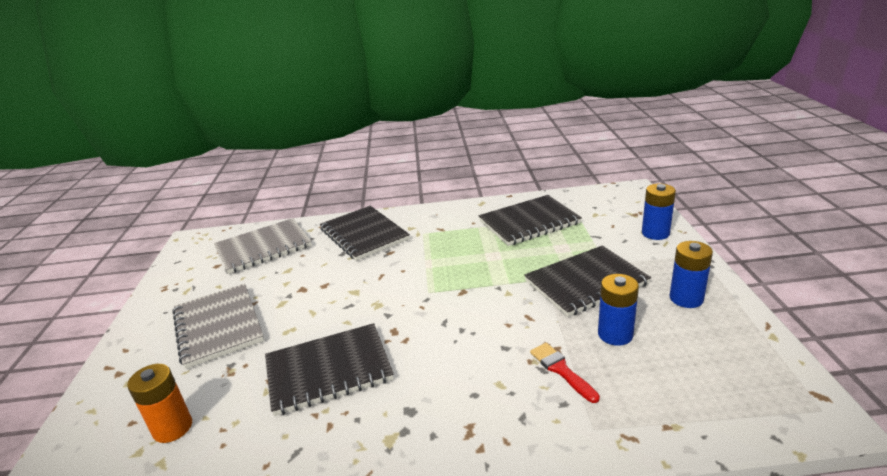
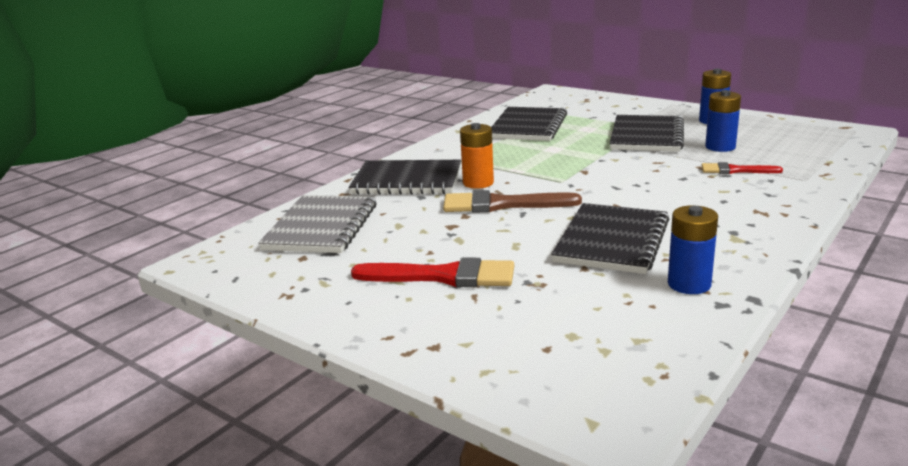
camera: 50 degrees left, 5 degrees down
(173, 428) = (591, 326): orange battery -> orange battery (478, 183)
(218, 326) = (443, 276): grey notebook -> red brush
(356, 290) = (502, 204): none -> brown brush
(655, 233) = (623, 103): blue battery -> blue battery (689, 284)

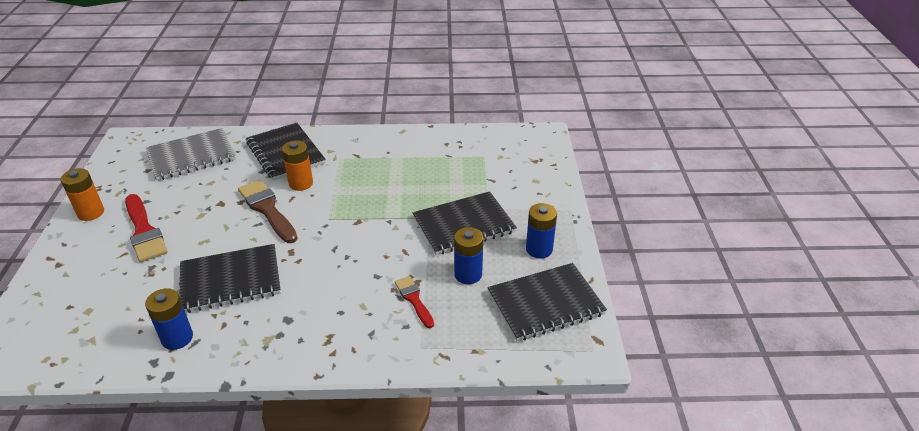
camera: 50 degrees right, 15 degrees up
(342, 307) = (91, 213): none -> orange battery
(528, 127) = (438, 158): black notebook -> black notebook (545, 303)

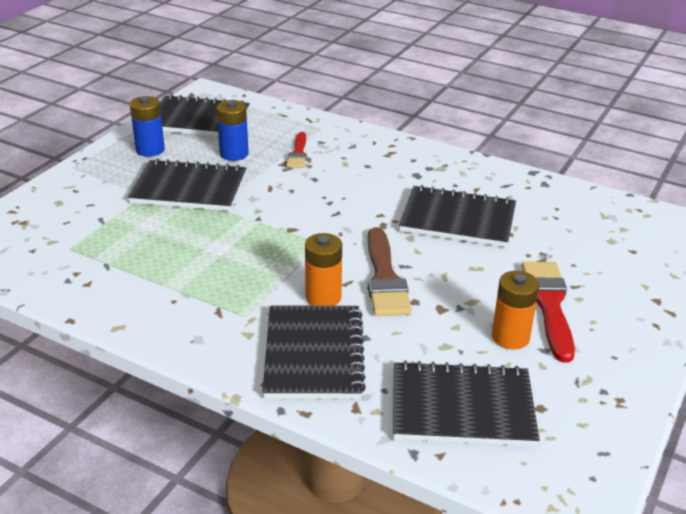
camera: 150 degrees left, 5 degrees down
(91, 213) = (625, 359): orange battery -> orange battery (510, 337)
(177, 338) = (521, 192): blue battery -> none
(191, 156) = (462, 407): grey notebook -> black notebook

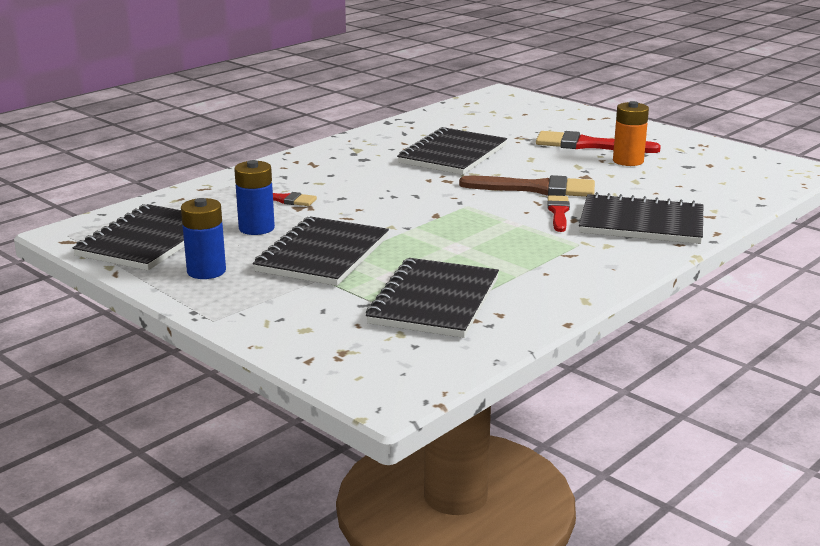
camera: 75 degrees left, 10 degrees down
(323, 297) = (558, 212): orange battery -> red brush
(462, 407) = (710, 185): black notebook -> black notebook (434, 301)

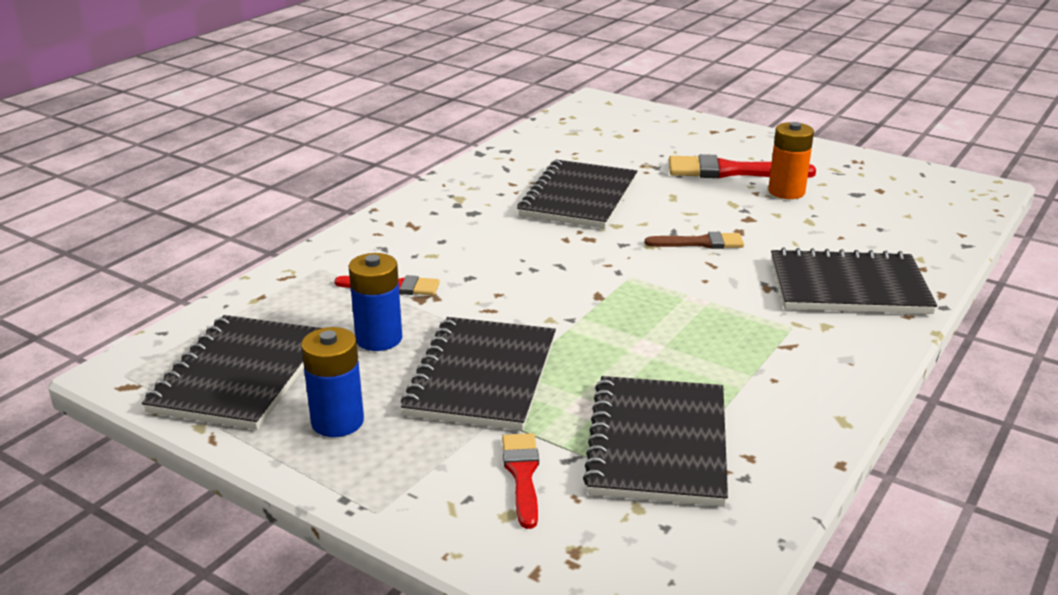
camera: 10 degrees left, 5 degrees up
(535, 189) = (700, 243): brown brush -> brown brush, size x0.59
(558, 212) = (744, 278): red brush -> red brush (522, 475)

